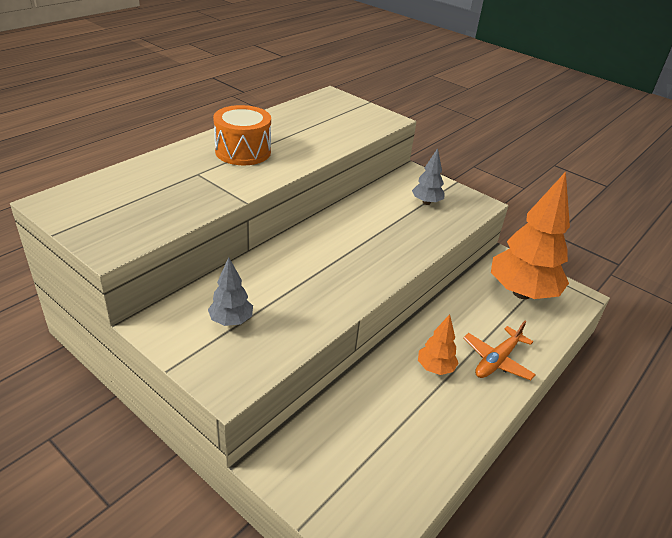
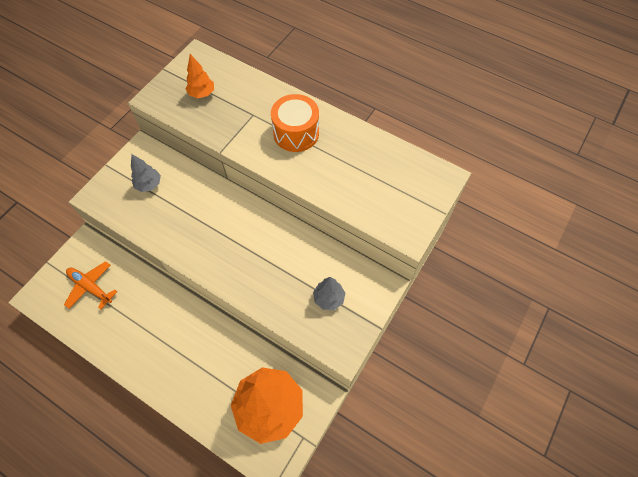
camera: 85 degrees right, 25 degrees up
(435, 368) = (168, 330): orange tree -> orange tree (202, 94)
(497, 360) = (180, 378): orange plane -> orange plane (90, 287)

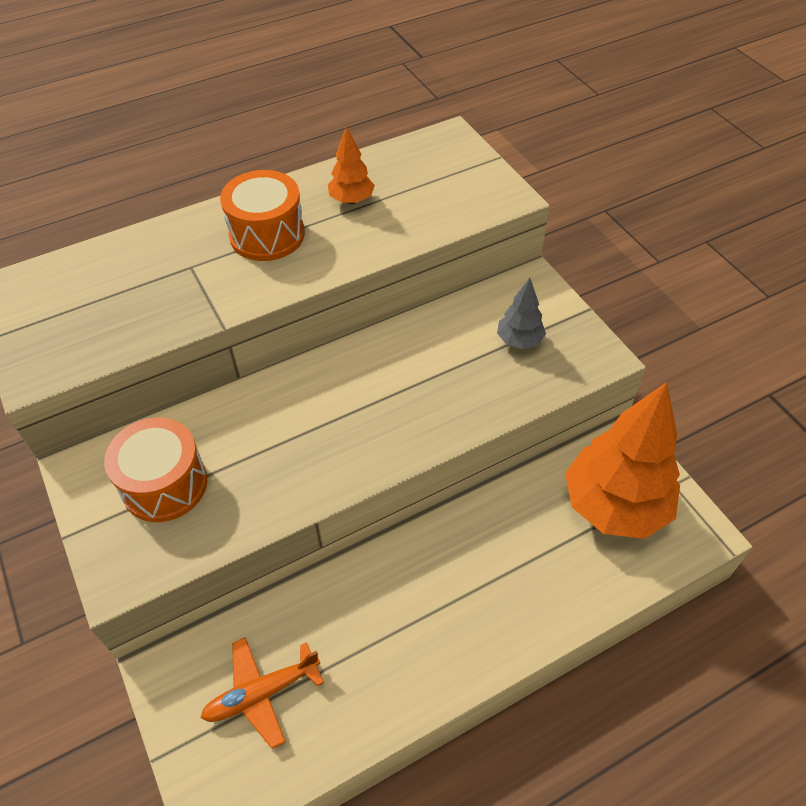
camera: 60 degrees left, 10 degrees down
(149, 185) = (164, 484): grey tree -> orange drum
(202, 94) = (91, 309): orange tree -> orange tree (352, 200)

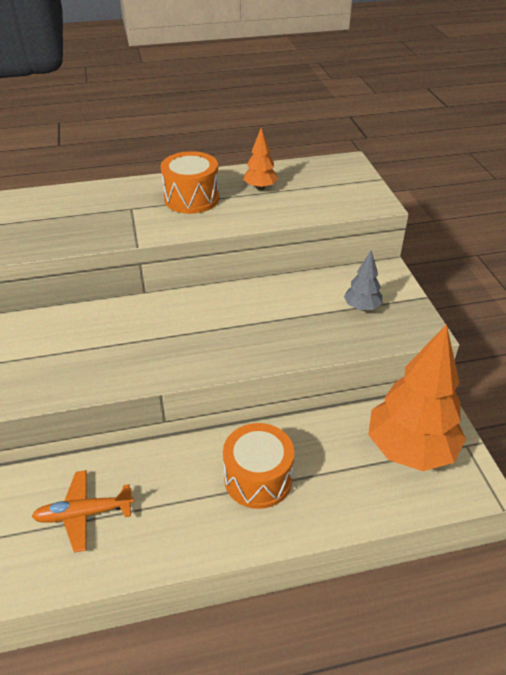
camera: 15 degrees right, 10 degrees down
(164, 484) = (64, 347): orange drum -> orange drum (258, 478)

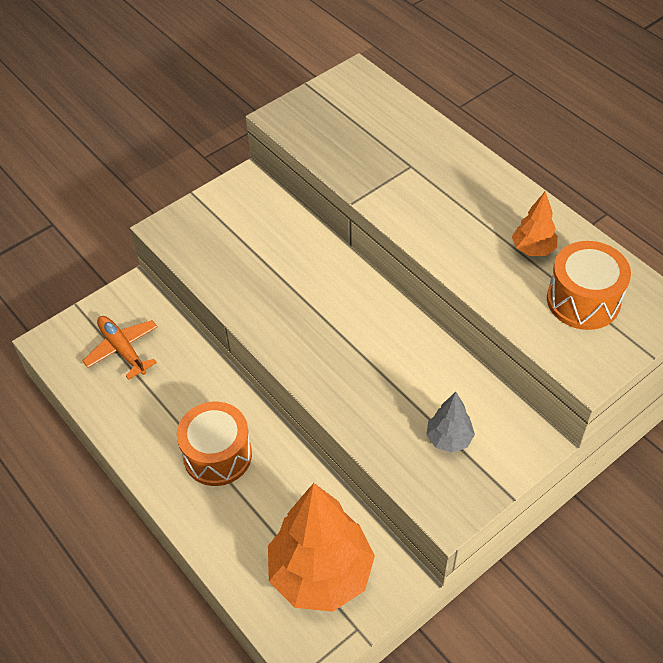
camera: 65 degrees right, 10 degrees up
(191, 198) = (464, 202): orange drum -> orange drum (583, 300)

